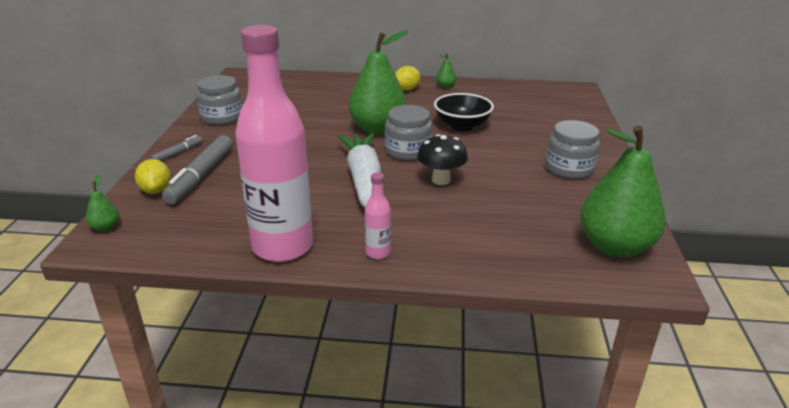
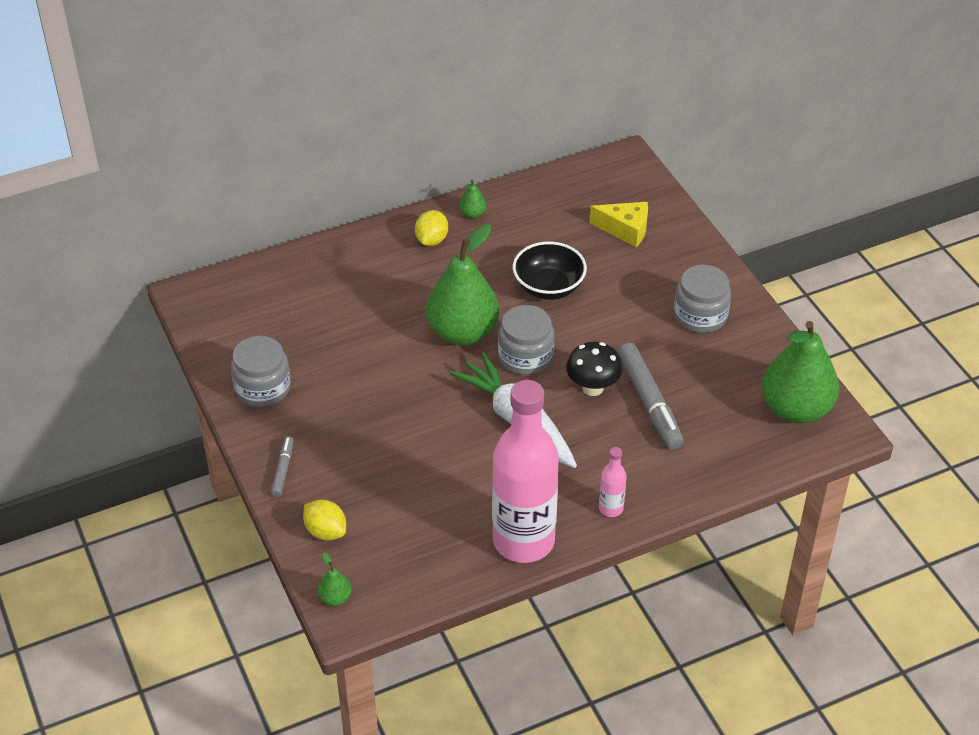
camera: 30 degrees left, 15 degrees up
(201, 176) = (348, 491): grey marker -> grey marker (649, 402)
(547, 116) = (625, 230): none -> yellow cheese

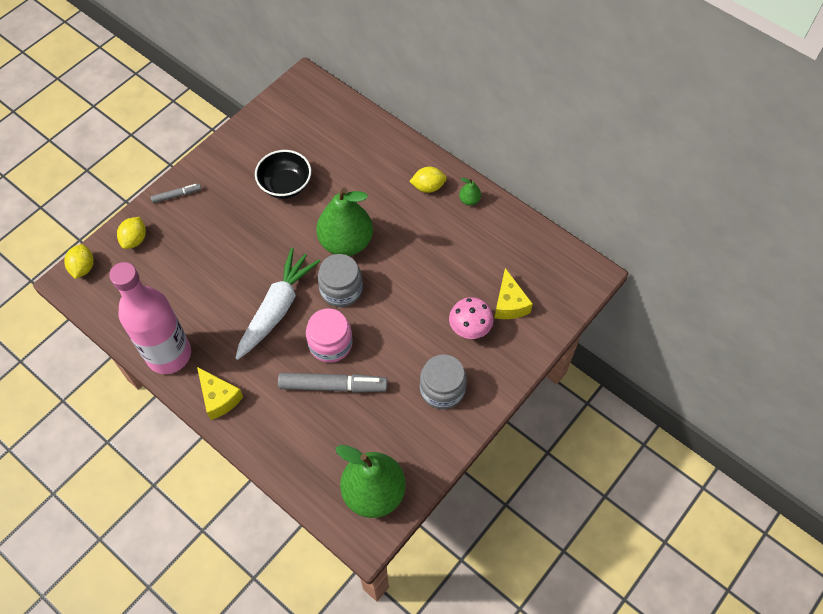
camera: 65 degrees right, 15 degrees up
(262, 388) = (241, 154): grey jar -> none
(335, 598) = (83, 268): green pear -> yellow lemon
(548, 287) = (419, 277): black bowl -> black bowl (285, 185)
(593, 388) = (330, 343): black mushroom -> pink jar
(611, 508) = (219, 398): pink bottle -> yellow cheese
(639, 270) = (469, 329): none -> pink mushroom
(649, 402) = (333, 386): grey marker -> grey marker turned 135 degrees counterclockwise

